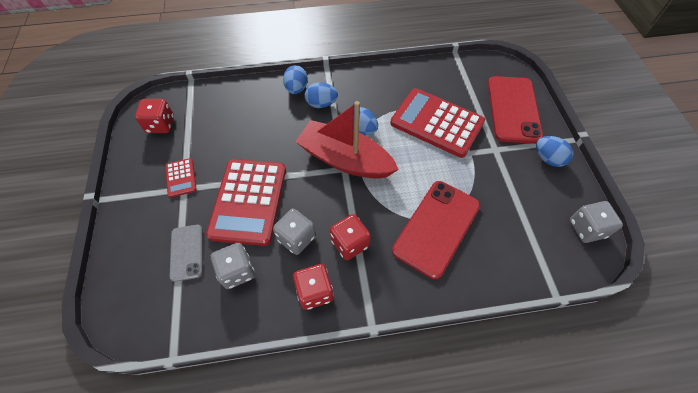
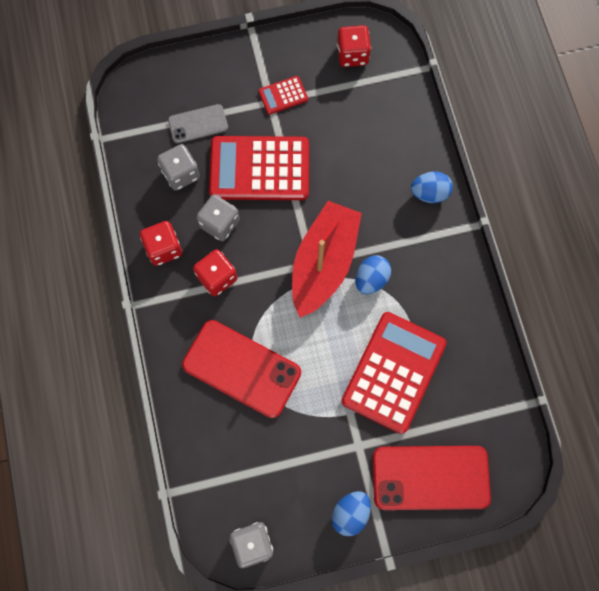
camera: 85 degrees right, 15 degrees up
(321, 104) = (407, 227): blue egg -> none

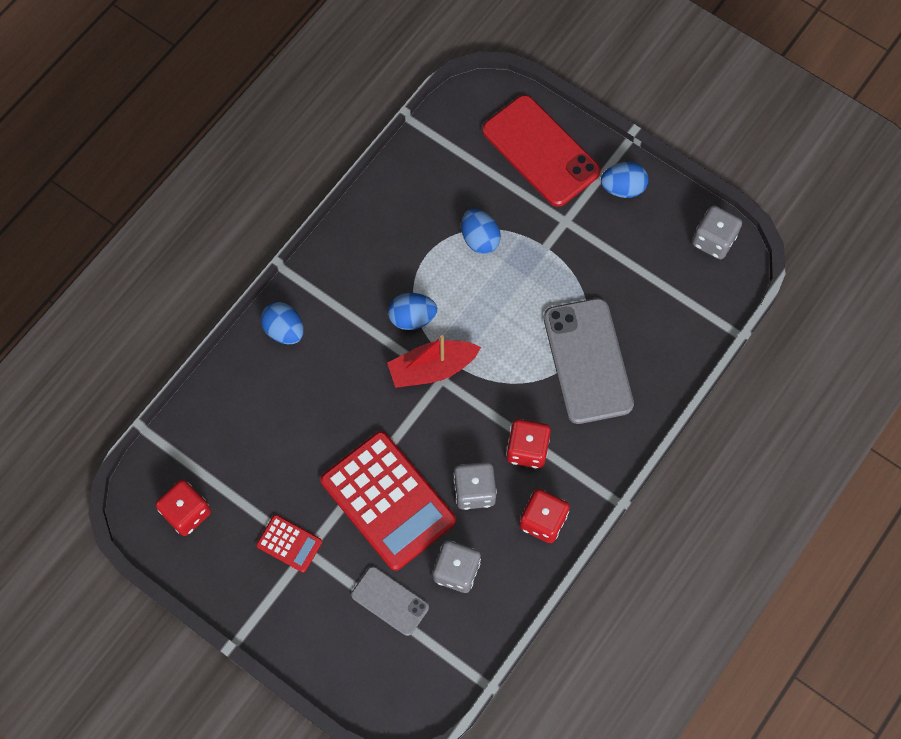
camera: 130 degrees left, 5 degrees down
(241, 368) = (587, 361): red phone -> grey phone
(324, 263) = (432, 368): red boat -> red boat, size x0.66
(393, 372) = (479, 239): red calculator -> blue egg

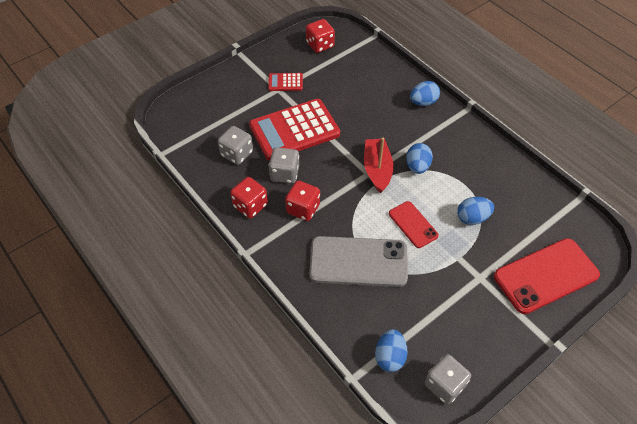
camera: 105 degrees right, 15 degrees down
(289, 543) = (285, 82): red calculator -> red calculator turned 45 degrees clockwise
(390, 601) = (232, 119): grey phone -> none
(511, 307) = (413, 224): none -> red phone
(623, 188) = (505, 327): blue egg -> blue egg (389, 357)

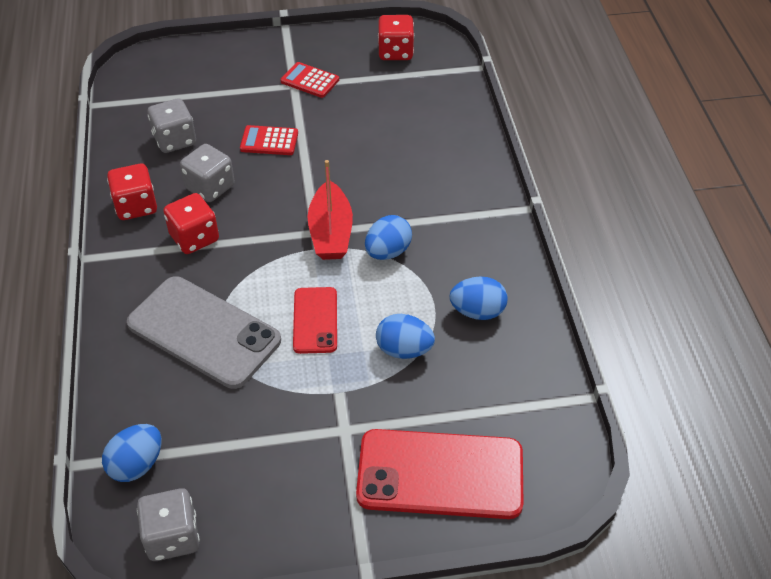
camera: 30 degrees right, 5 degrees down
(294, 130) = (269, 141): red calculator -> red calculator, size x0.46
(377, 169) = (331, 232): red boat -> red boat turned 150 degrees clockwise
(423, 102) = (471, 175): blue egg -> blue egg (477, 311)

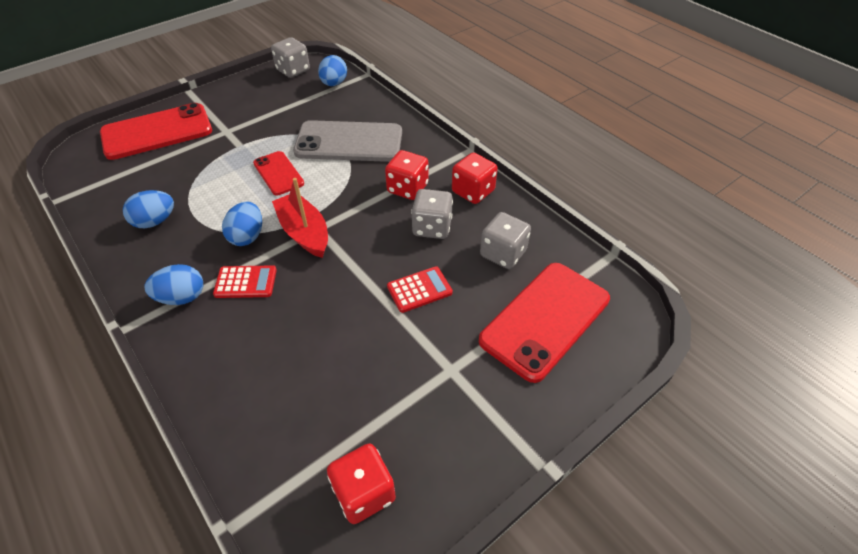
camera: 150 degrees right, 0 degrees up
(198, 86) = (545, 320): none -> red phone
(310, 80) = (438, 385): red calculator -> red calculator (245, 282)
(404, 350) = (205, 179): blue egg -> blue egg (182, 297)

